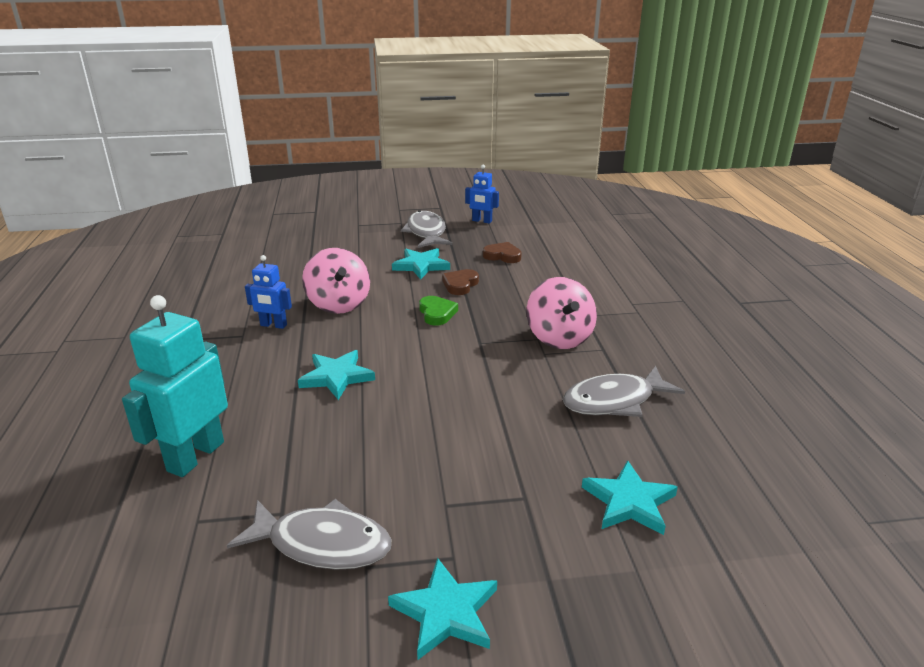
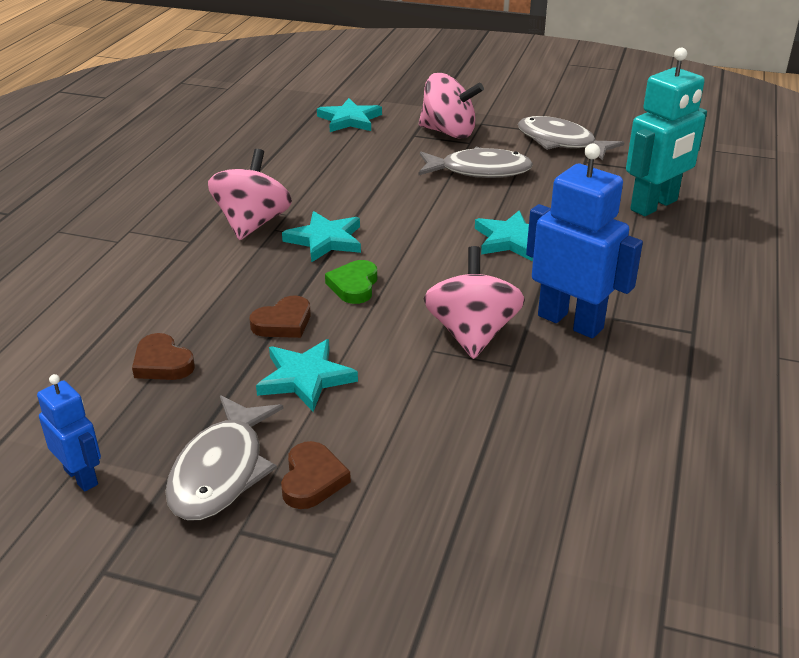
camera: 155 degrees left, 5 degrees up
(273, 325) = (570, 322): blue robot -> blue robot, size x1.81
(384, 238) = (312, 480): none -> brown heart
(446, 612) = (499, 108): turquoise star -> turquoise star (325, 240)
(484, 517) = (448, 132): none -> pink spinning top
(614, 401) = (280, 165): grey fish -> grey fish (479, 171)

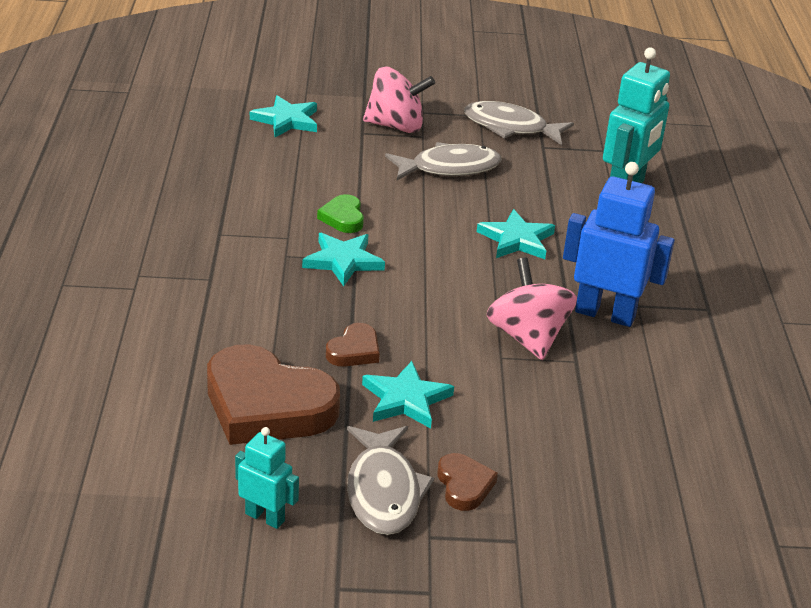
camera: 20 degrees left, 0 degrees up
(81, 477) = (265, 517): blue robot -> turquoise robot
(162, 363) = (267, 405): brown heart -> brown heart, size x2.16
(252, 224) = (260, 252): pink spinning top -> none
(354, 286) = (397, 305): green heart -> green heart (343, 218)

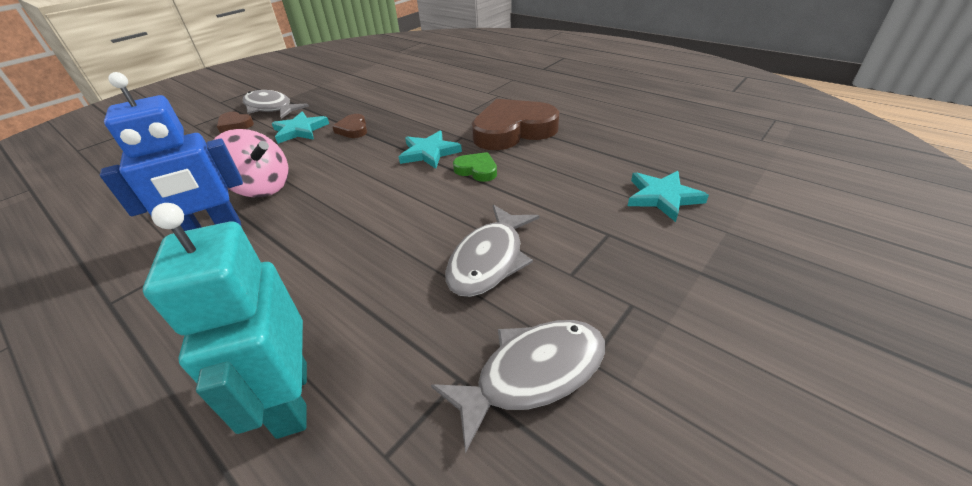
camera: 135 degrees right, 5 degrees up
(265, 517) = (308, 85): turquoise robot -> none
(267, 405) = (358, 100): brown heart -> brown heart (513, 130)
(396, 126) = (607, 263): pink spinning top -> none
(516, 240) = (343, 241): turquoise star -> none

